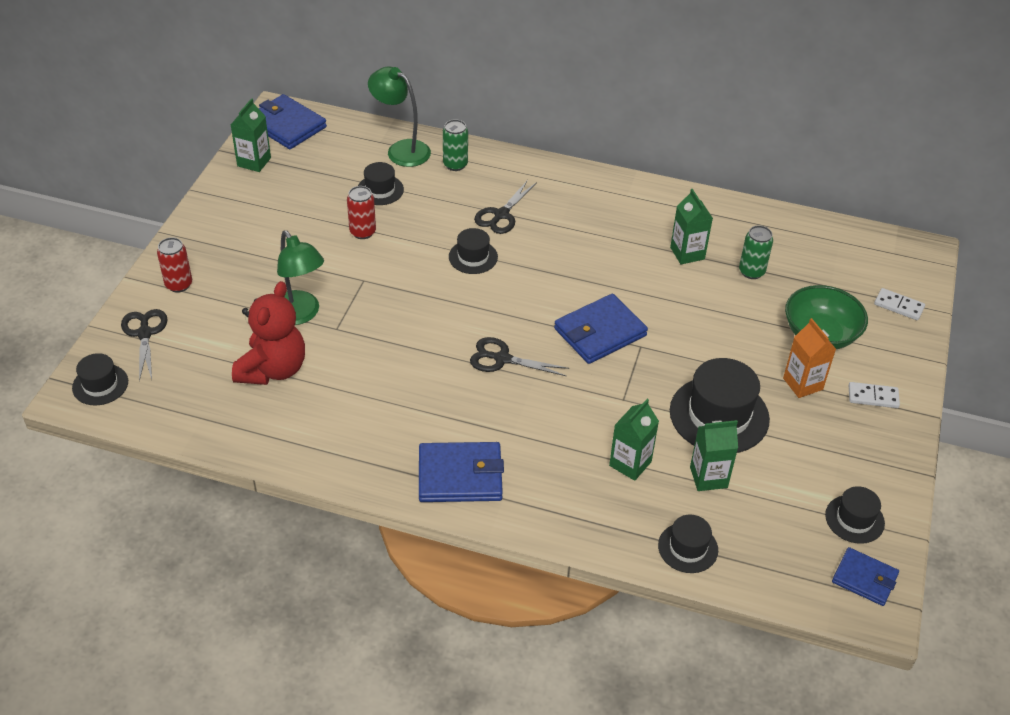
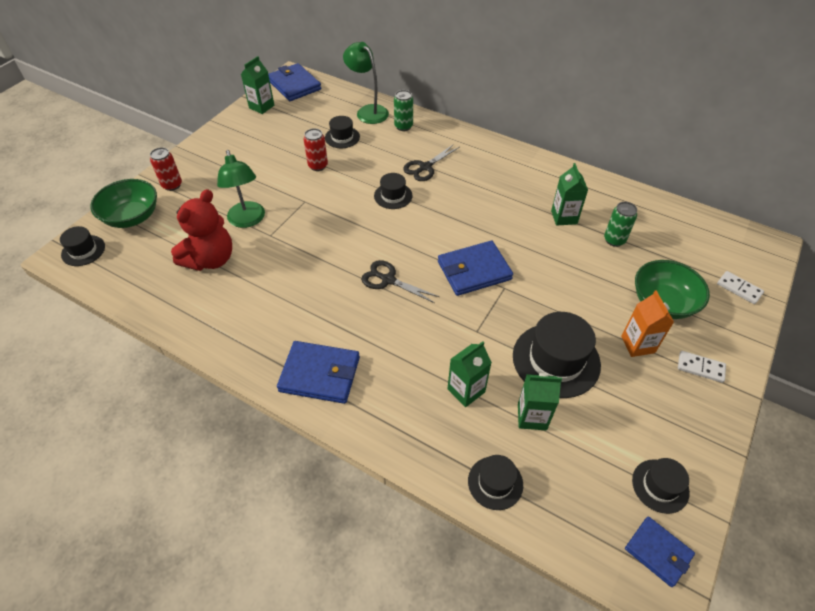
camera: 15 degrees right, 5 degrees up
(145, 333) = (132, 217): black scissors -> green bowl

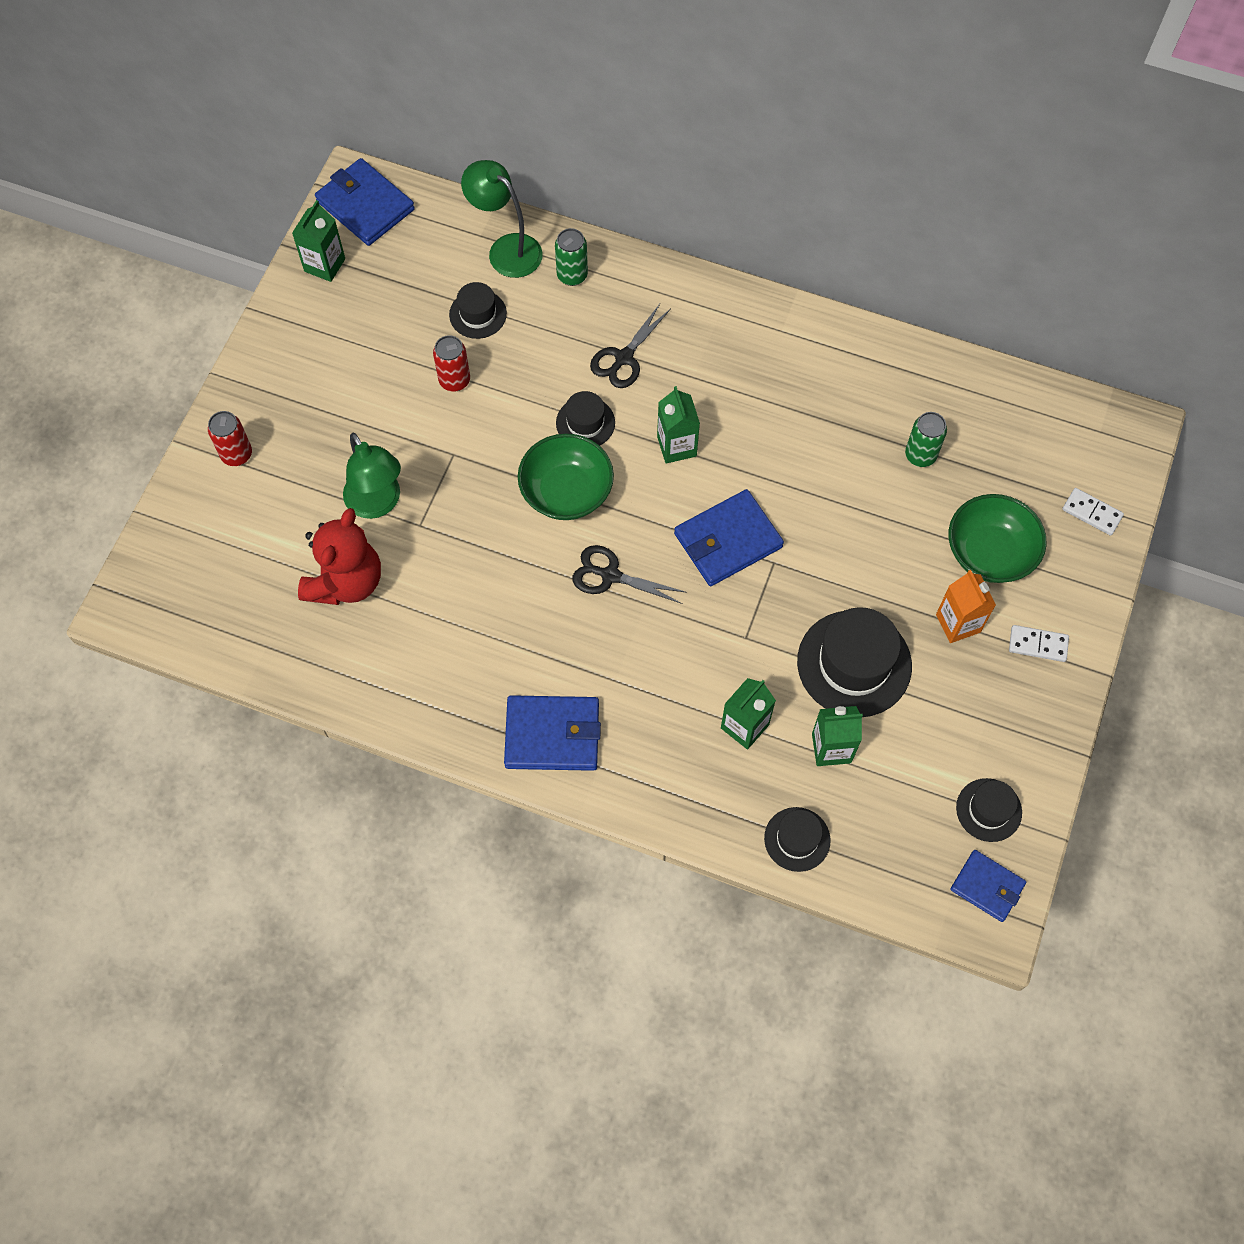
camera: 10 degrees left, 15 degrees up
(83, 250) = (151, 596): black hat -> none
(132, 217) = (199, 525): green bowl -> green bowl (566, 492)
(564, 217) = (845, 424): green carton -> green carton (676, 446)

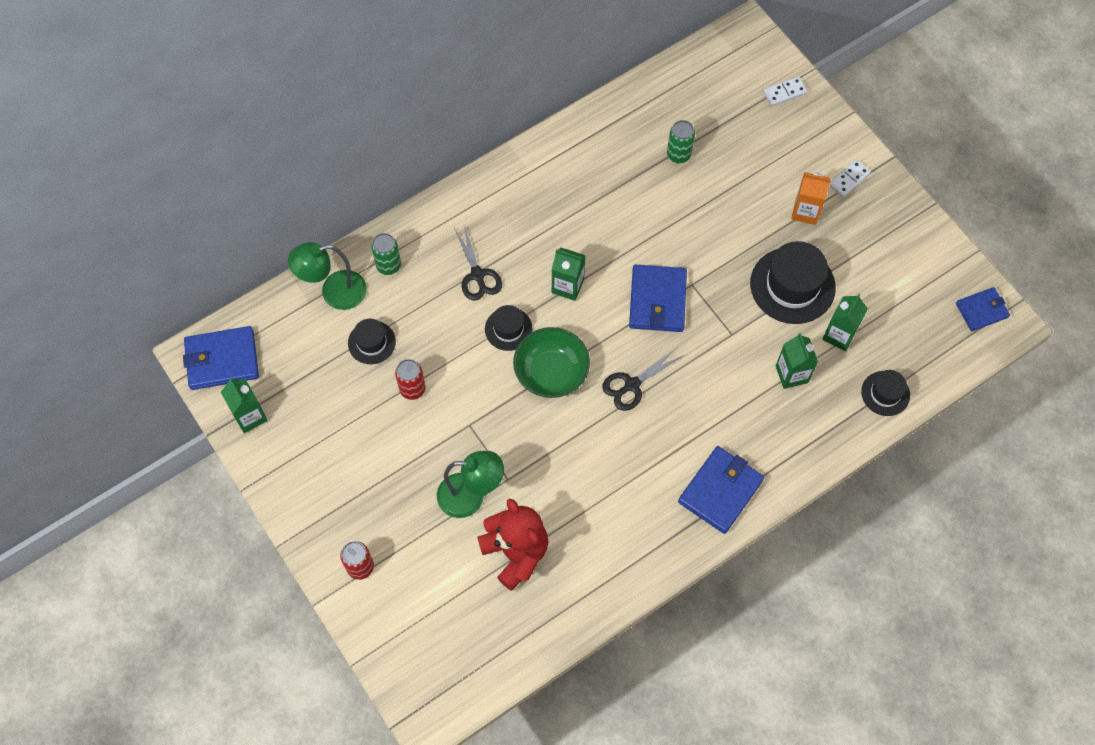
camera: 55 degrees left, 0 degrees up
(988, 810) = (935, 277): black hat -> none
(989, 552) = (771, 163): green bowl -> none

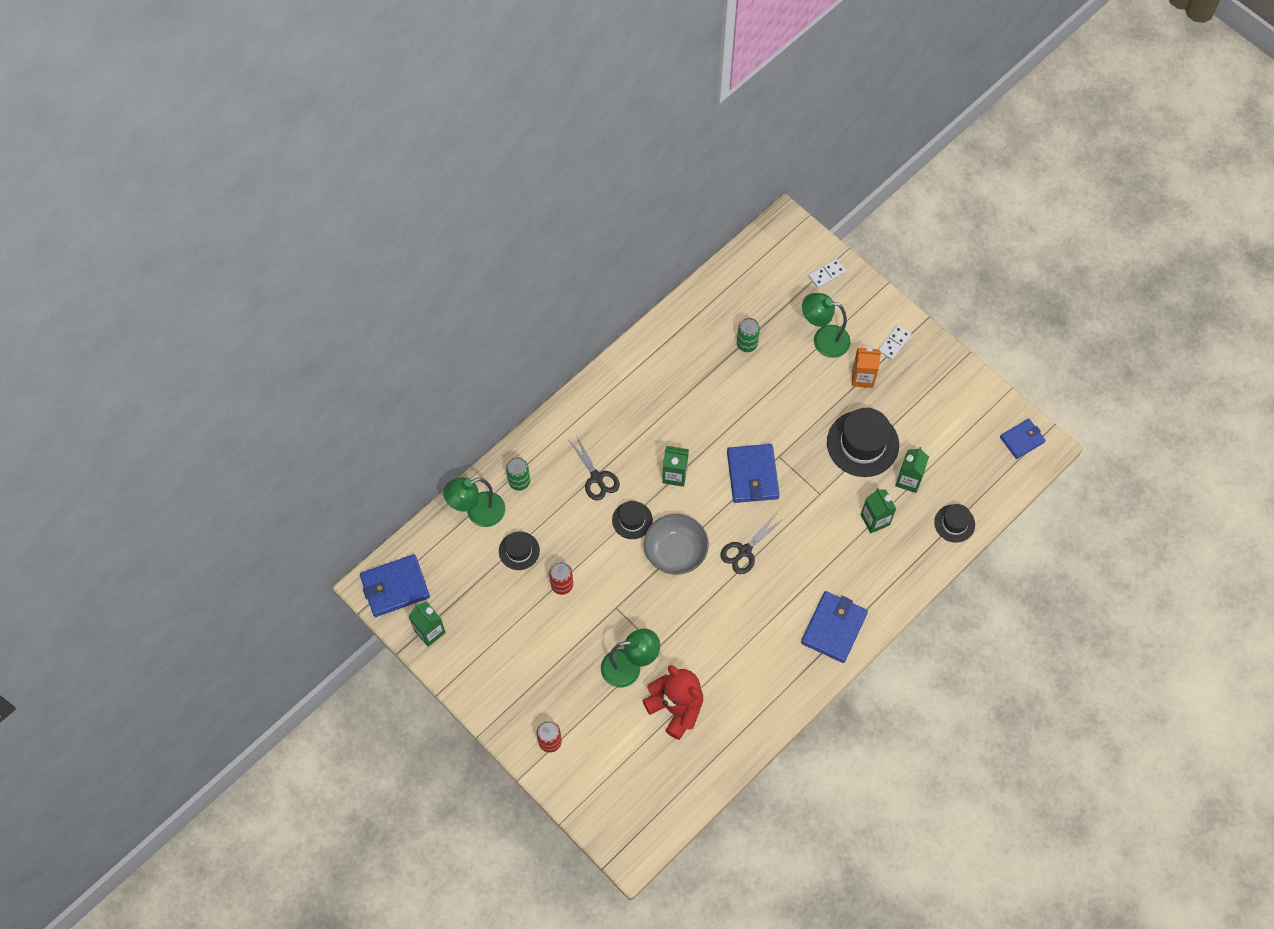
camera: 10 degrees left, 0 degrees up
(551, 373) = (675, 552): green bowl -> grey bowl
(767, 163) = (823, 339): none -> green lamp

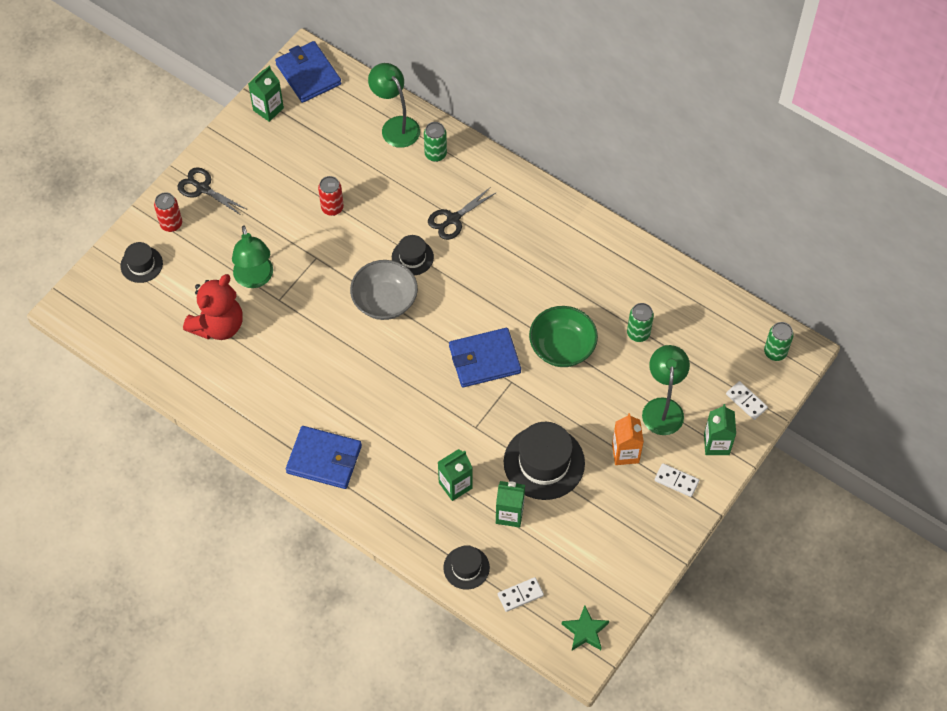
camera: 80 degrees right, 5 degrees down
(519, 551) = (362, 166): black hat -> black hat (141, 264)
(674, 475) = (470, 288): green carton -> green carton (716, 444)
(744, 551) = (396, 363): black scissors -> black scissors (202, 188)
(750, 408) = (562, 347): none -> green bowl
(783, 242) = (775, 352): none -> green can
(984, 484) = (520, 595): none -> white domino
(1022, 440) = (585, 631): blue wallet -> green star

